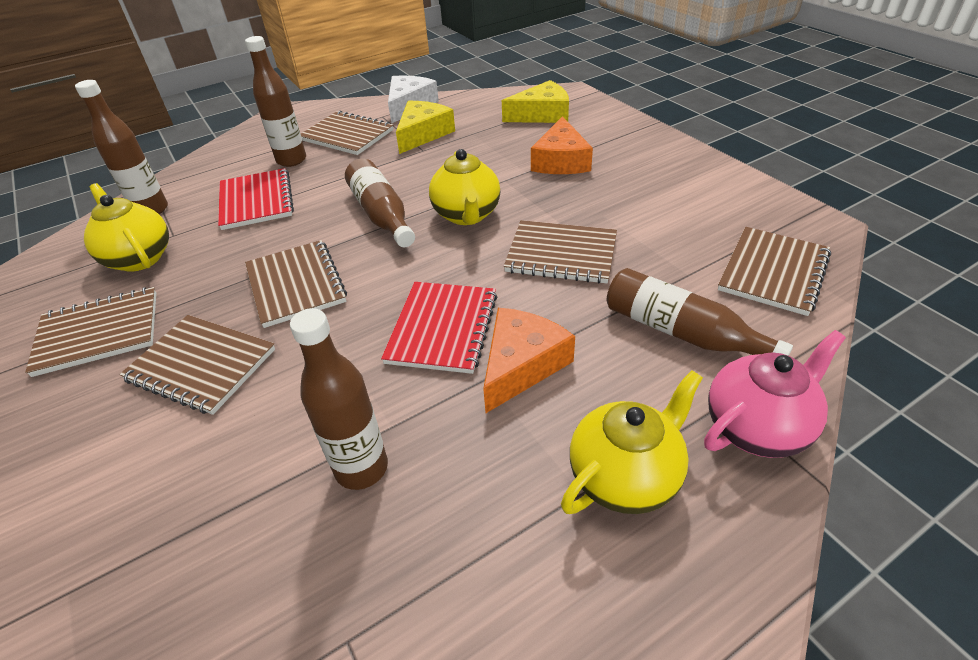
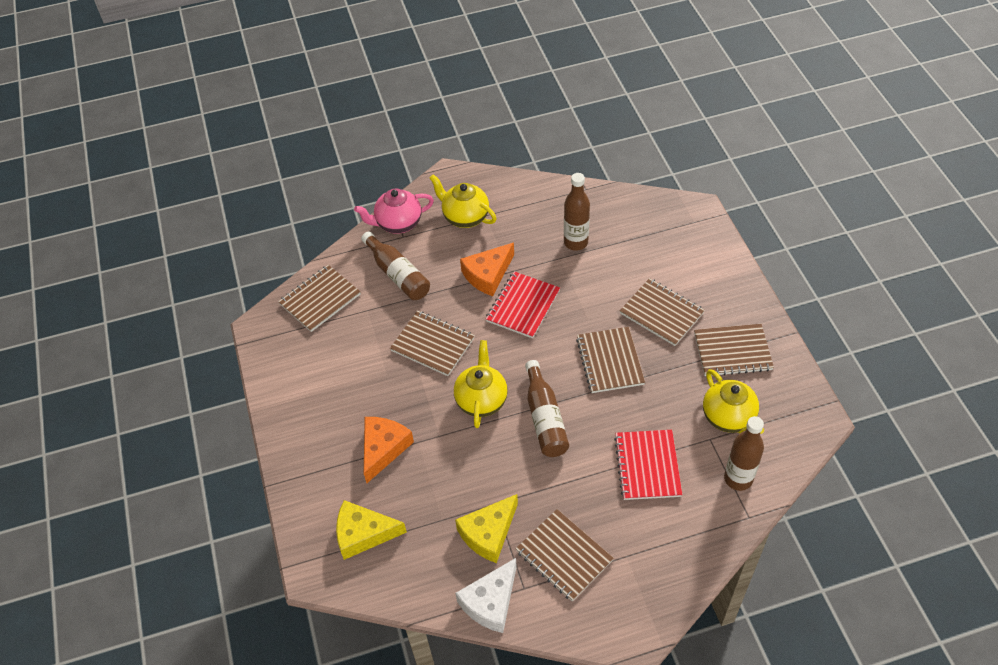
camera: 165 degrees left, 10 degrees up
(291, 160) = (620, 524): brown bottle -> none
(625, 476) = (465, 217): yellow teapot -> yellow teapot turned 60 degrees clockwise

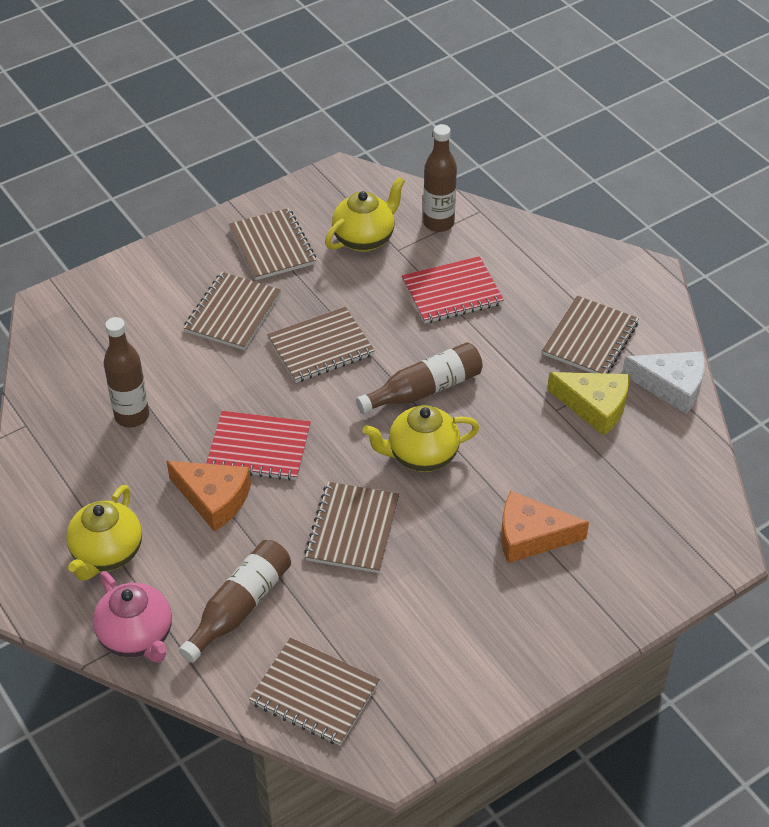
camera: 110 degrees left, 5 degrees down
(363, 533) = (651, 521): yellow cheese -> none

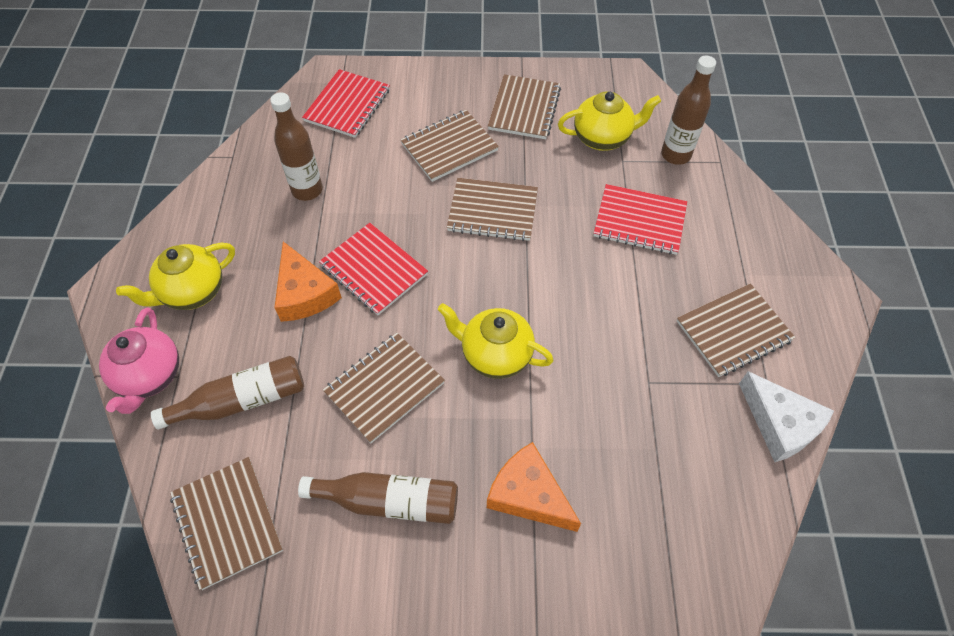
camera: 35 degrees right, 10 degrees up
(98, 323) = (347, 105): none -> red notebook
(424, 390) = (546, 295): brown bottle -> brown bottle (389, 501)
(594, 406) = (688, 400): yellow cheese -> none

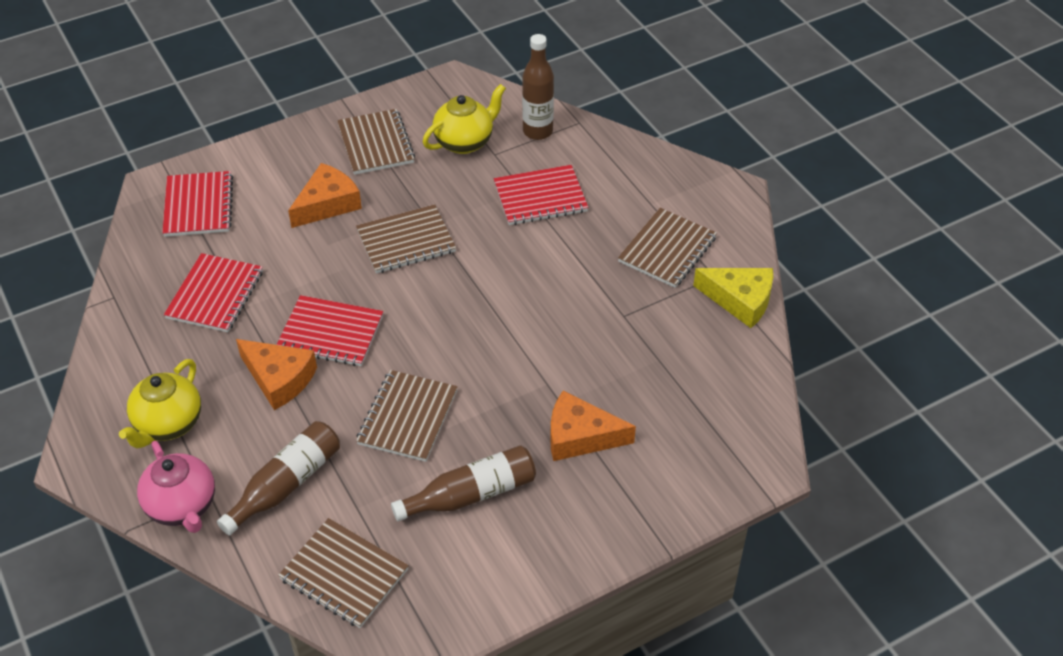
camera: 30 degrees left, 10 degrees down
(307, 190) = (215, 295): brown bottle -> red notebook
(449, 147) = (327, 204): brown notebook -> orange cheese
(495, 355) = (485, 351): yellow teapot -> none
(780, 424) = (740, 300): white cheese -> yellow cheese

